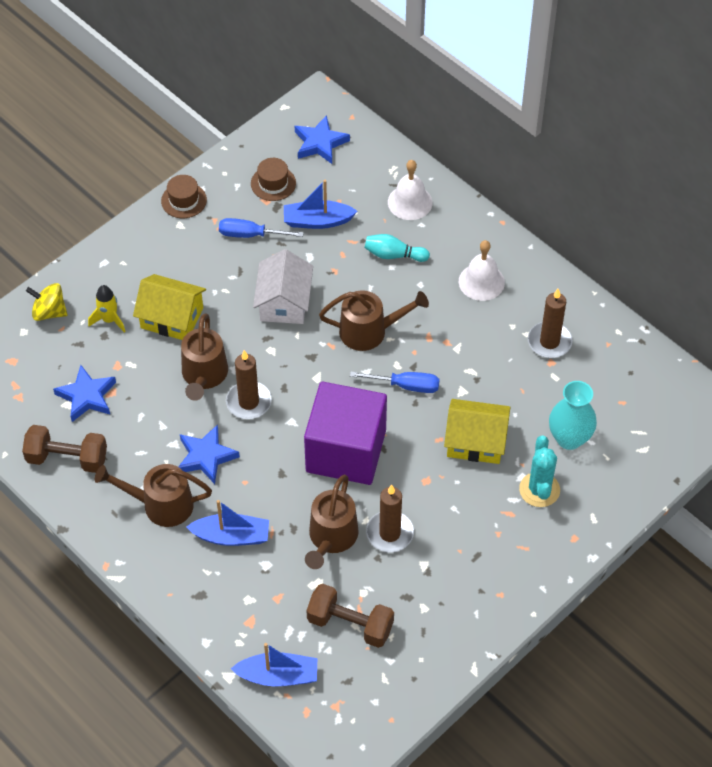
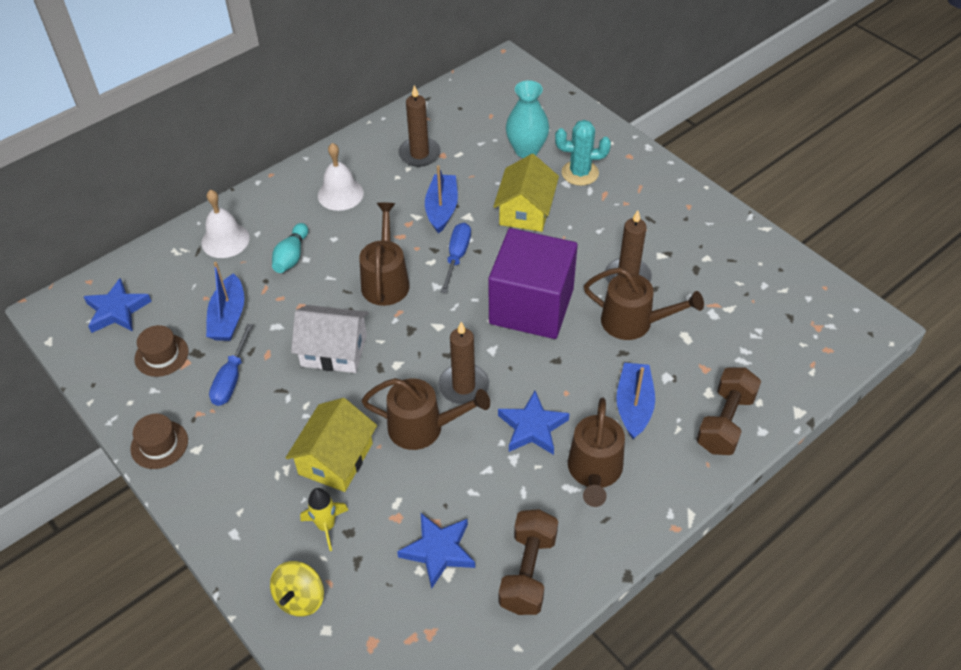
camera: 85 degrees left, 5 degrees down
(278, 676) = (793, 370): blue boat -> blue boat (442, 209)
(350, 624) = (729, 312): brown dumbbell -> brown dumbbell (725, 422)

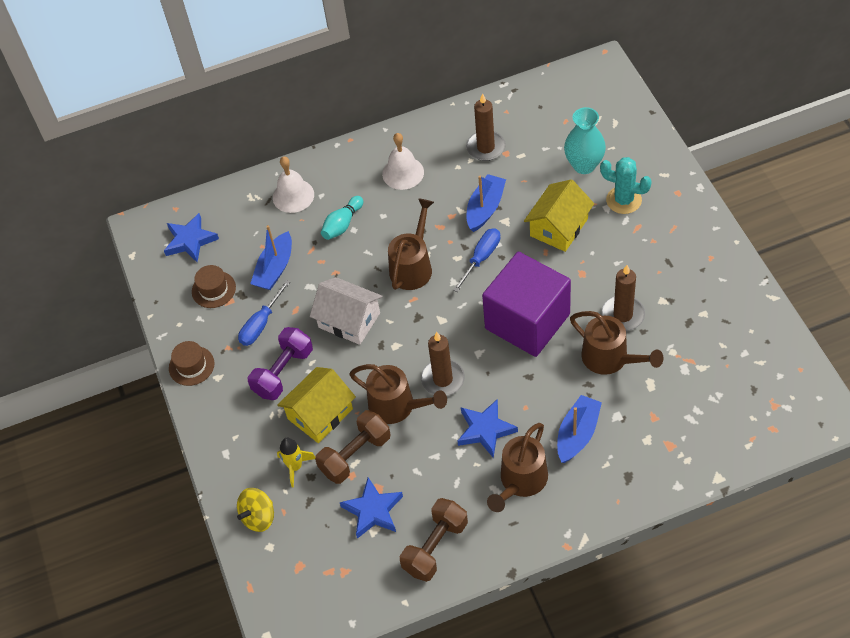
camera: 25 degrees right, 5 degrees up
(275, 424) = (283, 372): none -> purple dumbbell
(725, 422) = (649, 469): brown dumbbell -> brown dumbbell (355, 455)

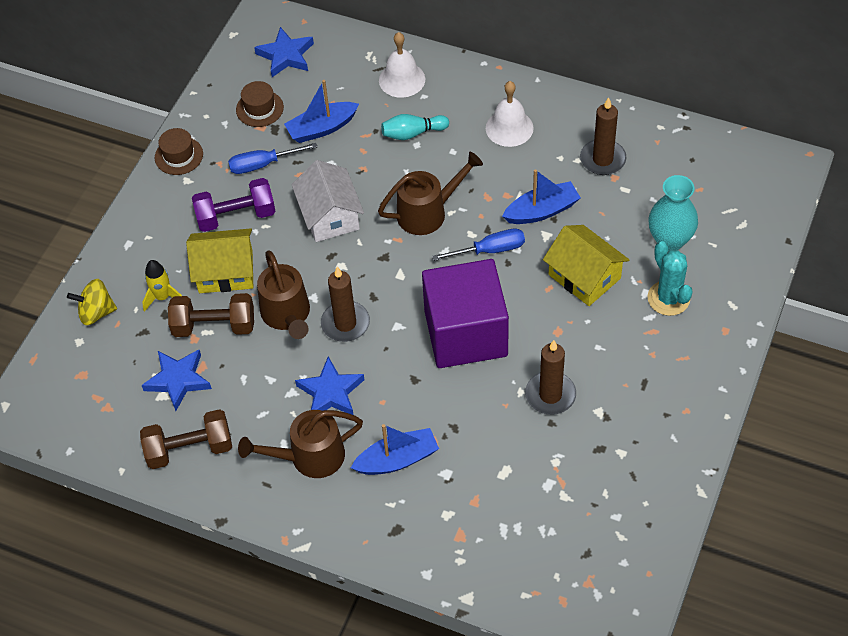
camera: 40 degrees right, 0 degrees up
(559, 227) = (584, 276): yellow house -> yellow house turned 60 degrees clockwise
(610, 359) = (496, 422): brown watering can -> none

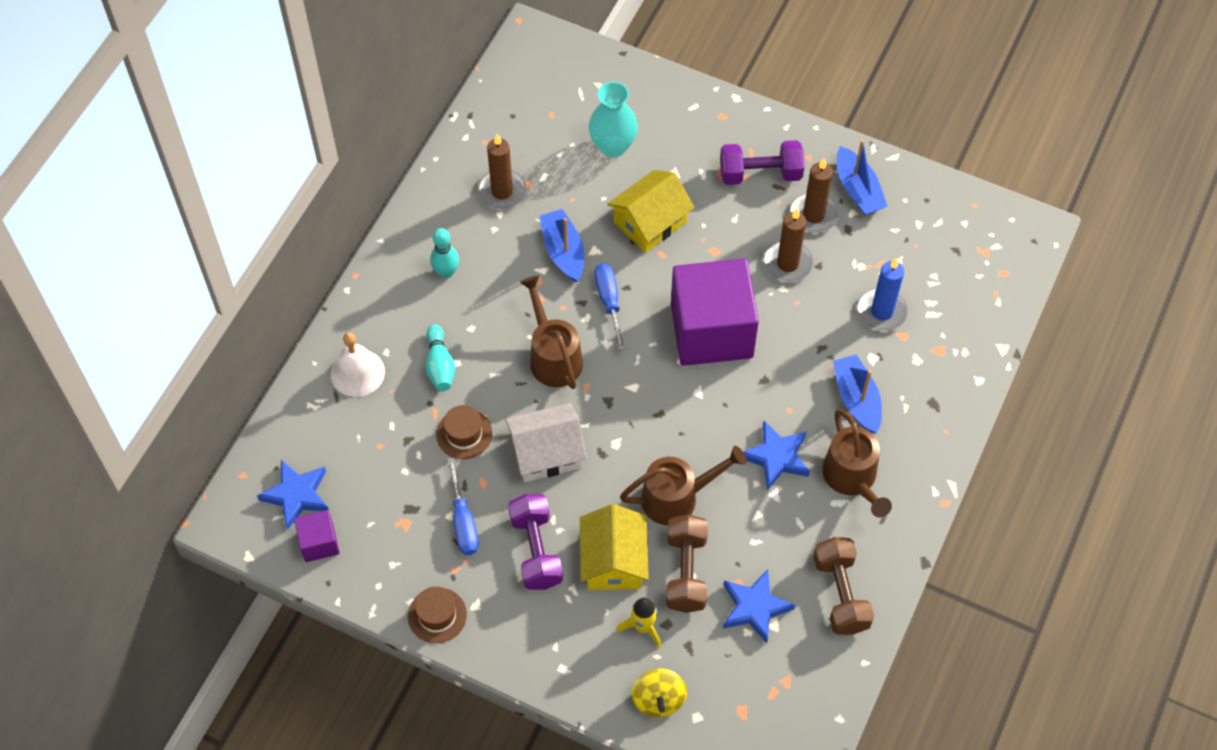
camera: 90 degrees left, 5 degrees up
(244, 74) = (319, 543): none -> purple cube
(259, 108) = (377, 525): brown hat -> brown hat (464, 434)
(322, 128) = (418, 458): blue boat -> blue boat (857, 189)
(345, 323) = (692, 441): brown candle -> brown candle (813, 215)
(501, 481) = (882, 312): none -> blue candle
(509, 128) = (446, 272): white bell -> turquoise bowling pin
(657, 367) = (760, 173): none -> purple dumbbell
(668, 298) = (682, 156): turquoise cactus -> none

